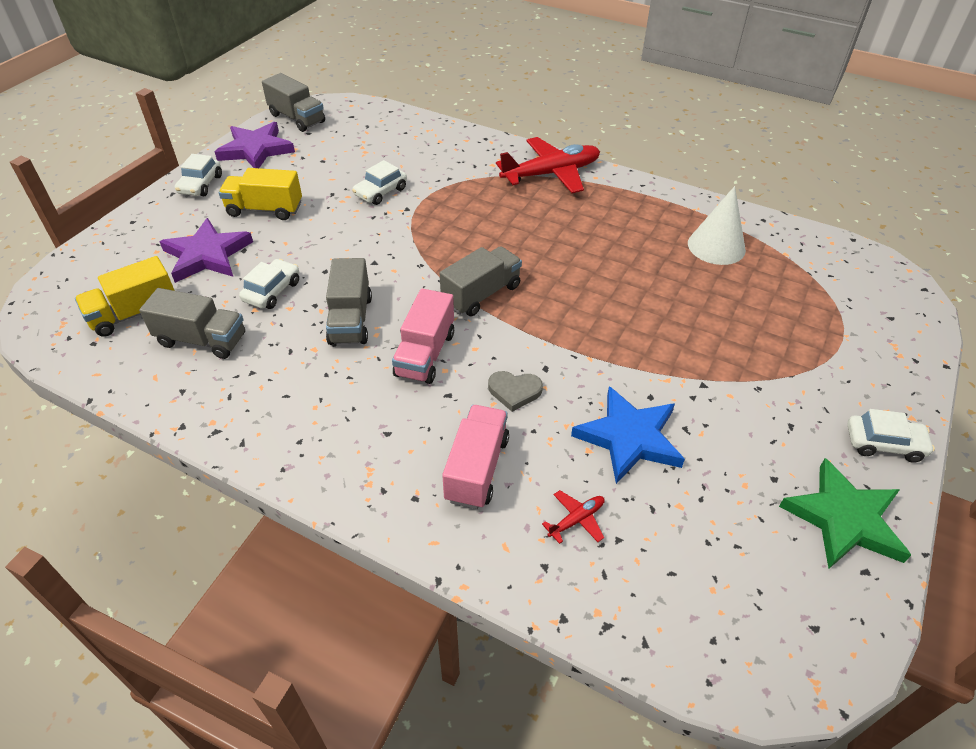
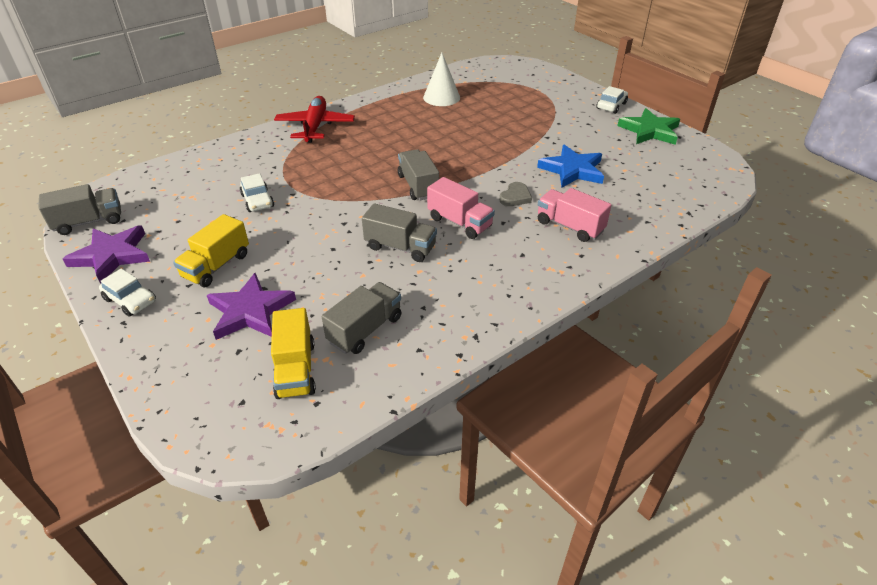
camera: 65 degrees left, 5 degrees down
(272, 291) = (334, 280): white car -> none
(576, 520) = (621, 203): red plane -> none

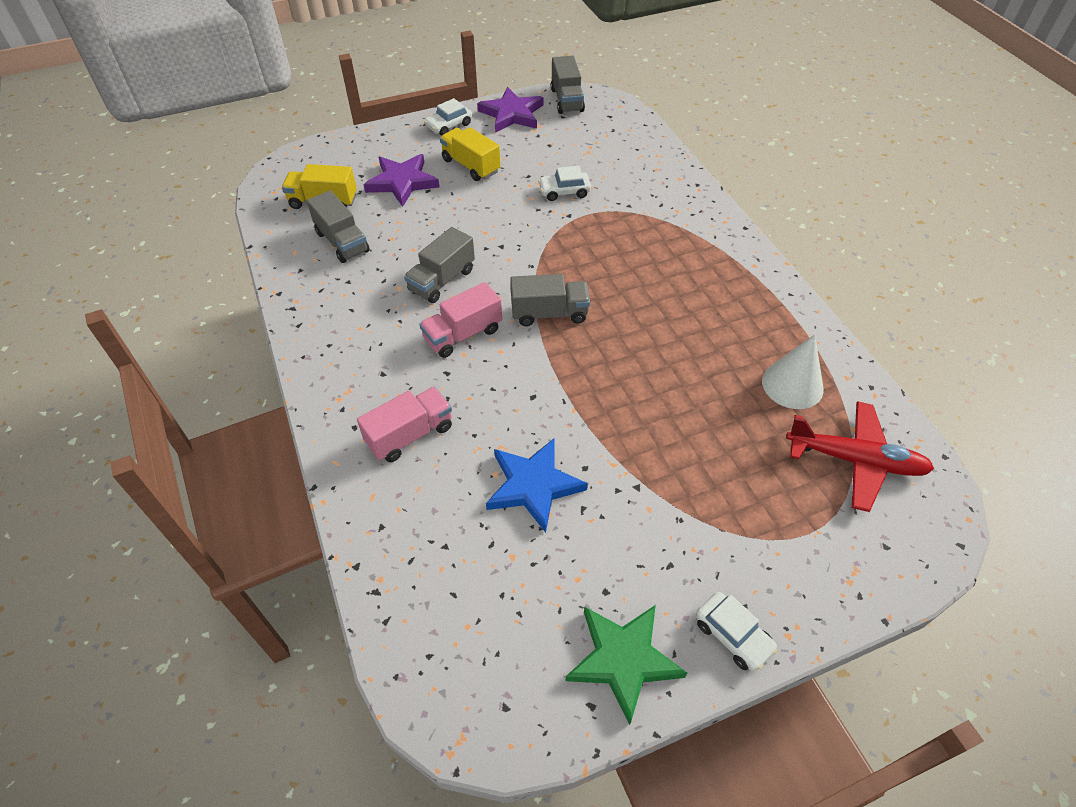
camera: 105 degrees right, 10 degrees up
(315, 126) = (718, 243): red plane -> red plane (855, 460)
(515, 197) = (492, 399): grey heart -> none

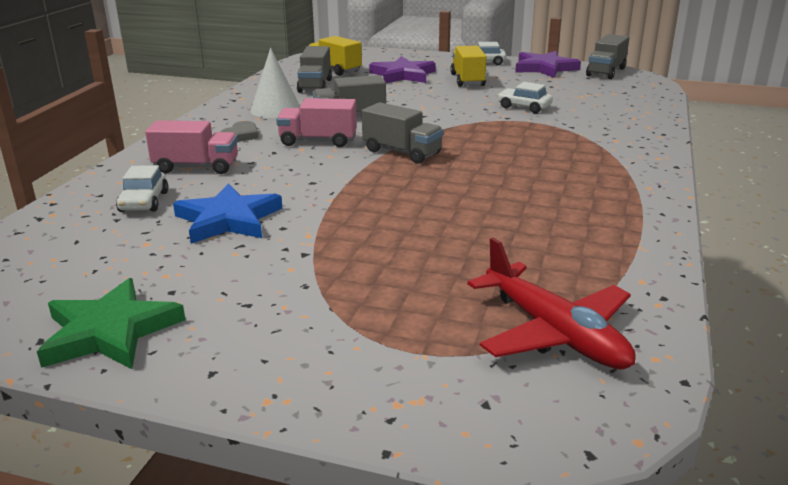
camera: 40 degrees right, 25 degrees down
(383, 364) = (241, 135): none -> grey heart
(732, 635) = (218, 370): white car -> white car (144, 202)
(792, 385) = (565, 261): white cone -> white cone (275, 109)

